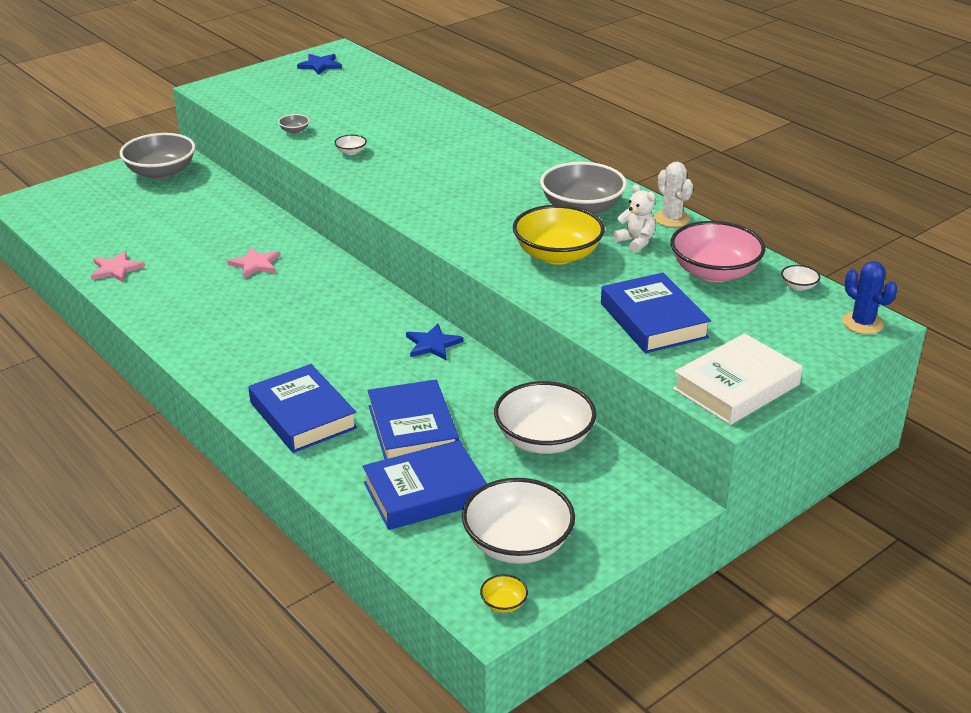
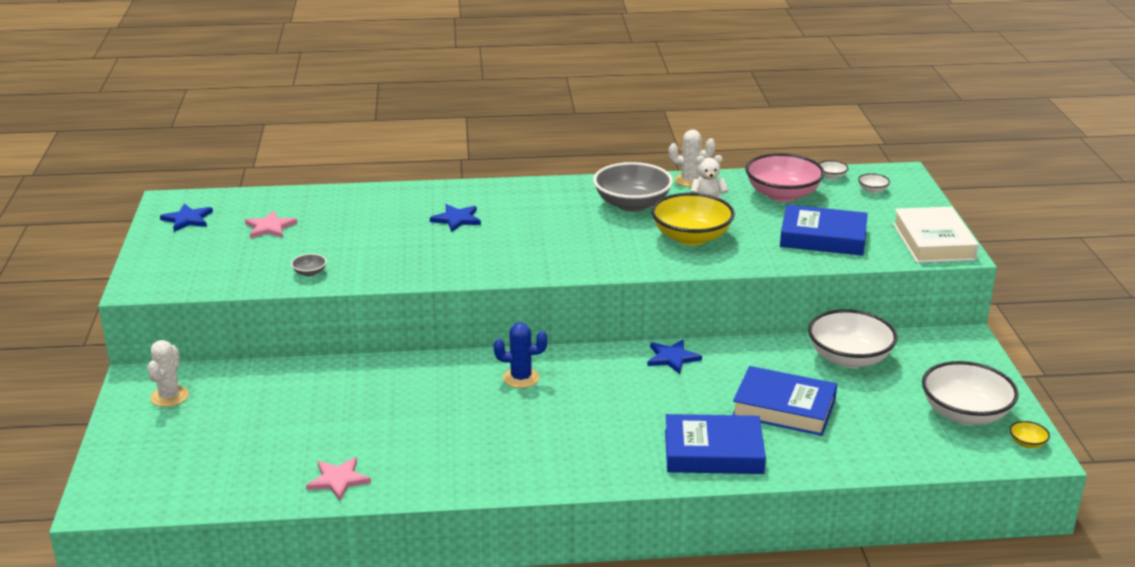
camera: 55 degrees left, 5 degrees down
(161, 172) = (169, 396): grey bowl -> white cactus
(255, 264) = (435, 399): pink star -> pink star (270, 227)
(351, 152) = (395, 260): white bowl -> white bowl (872, 190)
(425, 492) = (872, 430): blue book -> none
(448, 149) = (456, 219): none -> blue star
(862, 323) = (898, 176): blue cactus -> blue cactus (521, 378)

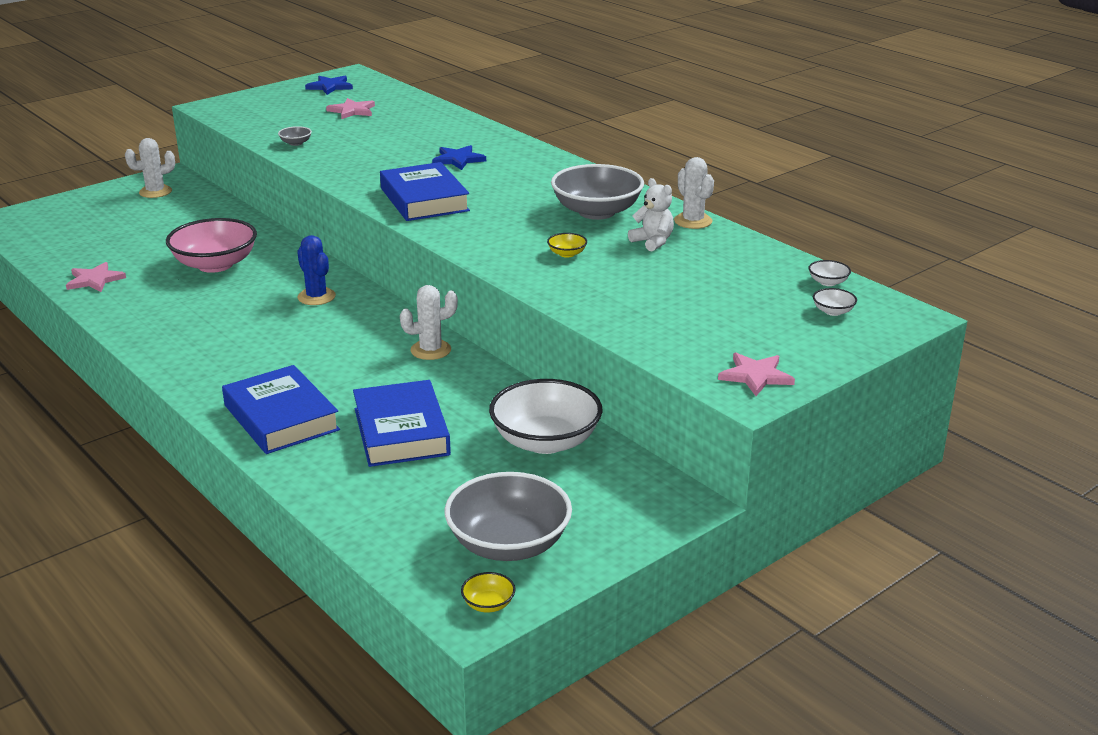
camera: 55 degrees right, 0 degrees up
(672, 358) = (431, 350): blue star -> white cactus
(691, 237) = (567, 254): yellow bowl -> yellow bowl, size x0.41
(782, 195) = (736, 270): pink bowl -> pink bowl (215, 264)
(823, 237) = (667, 314): blue book -> blue book (424, 199)
(933, 241) = (755, 376): white book -> pink star
(965, 414) = (508, 544): white bowl -> grey bowl

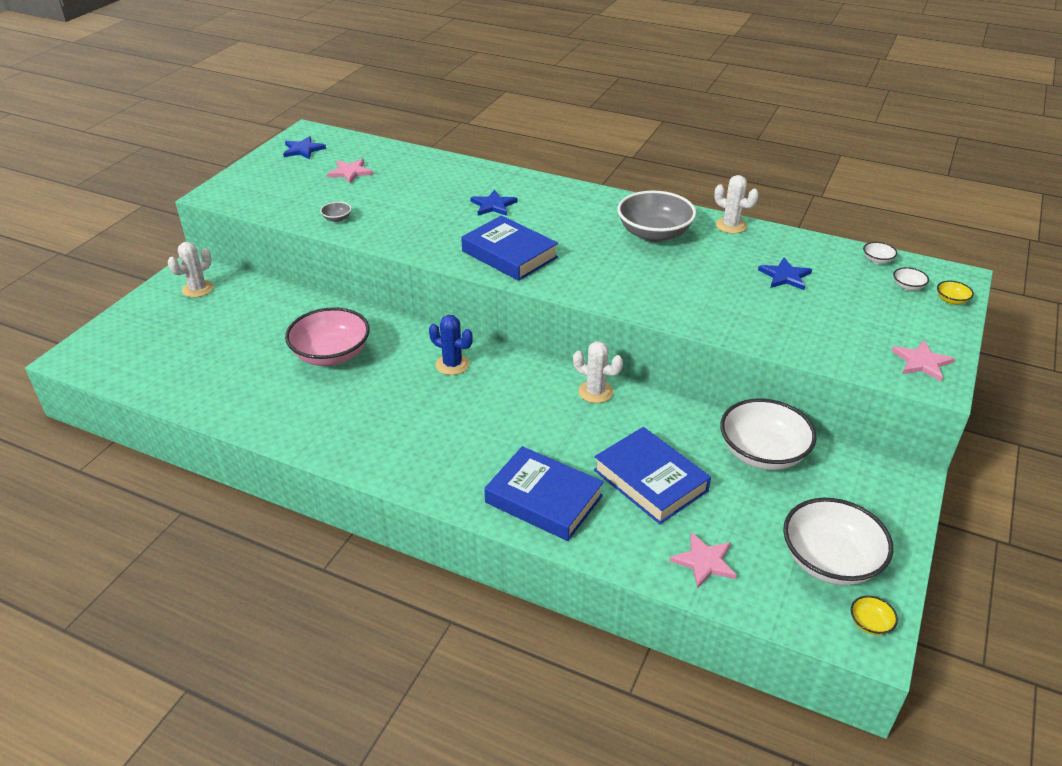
camera: 25 degrees left, 10 degrees up
(95, 280) = (235, 402): pink star -> pink star (704, 562)
(431, 350) = (595, 392): white cactus -> white cactus turned 75 degrees clockwise
(508, 544) = (830, 561): grey bowl -> white bowl
(567, 254) = (675, 282): yellow bowl -> yellow bowl (951, 300)
(653, 242) = (724, 253): white teddy bear -> none
(696, 274) = (785, 276): none -> blue star

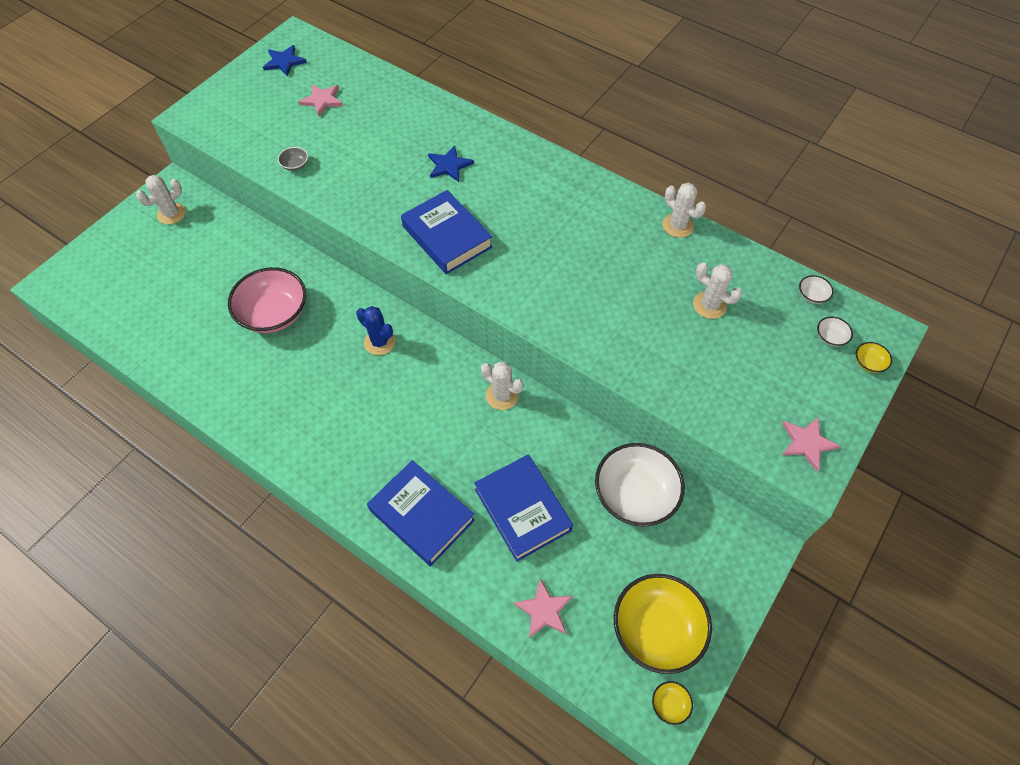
camera: 10 degrees right, 20 degrees up
(654, 234) = (596, 227): grey bowl -> none
(785, 276) = (709, 305): blue star -> white cactus
(830, 561) = (657, 629): white bowl -> yellow bowl

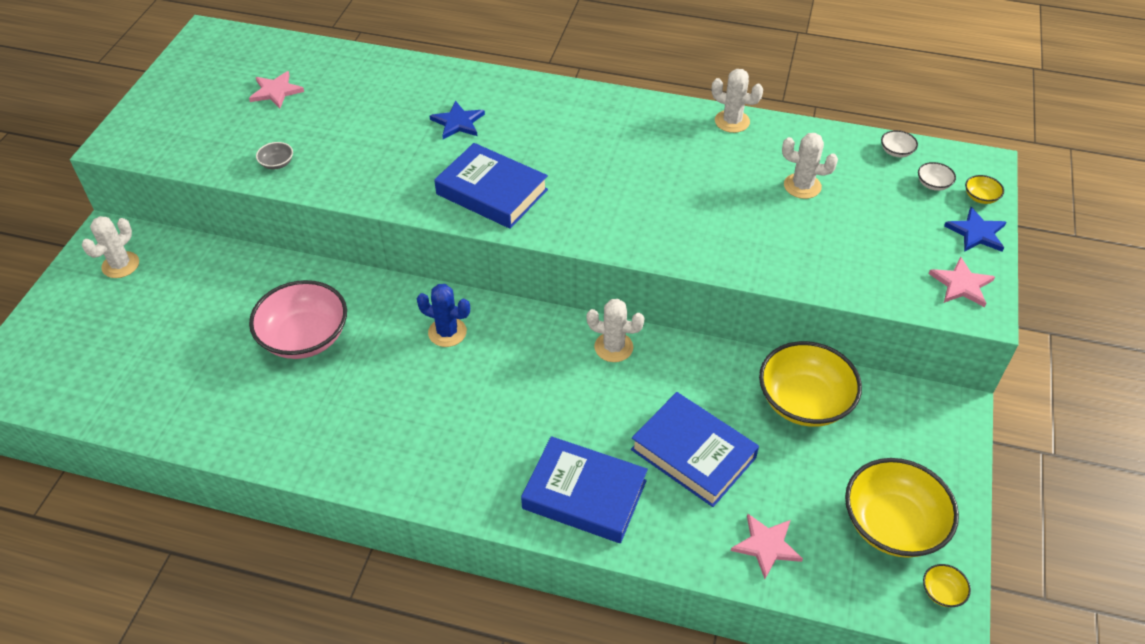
camera: 20 degrees left, 10 degrees down
(284, 62) = (209, 63): blue star -> blue star (976, 233)
(635, 495) = (804, 401): white bowl -> yellow bowl

